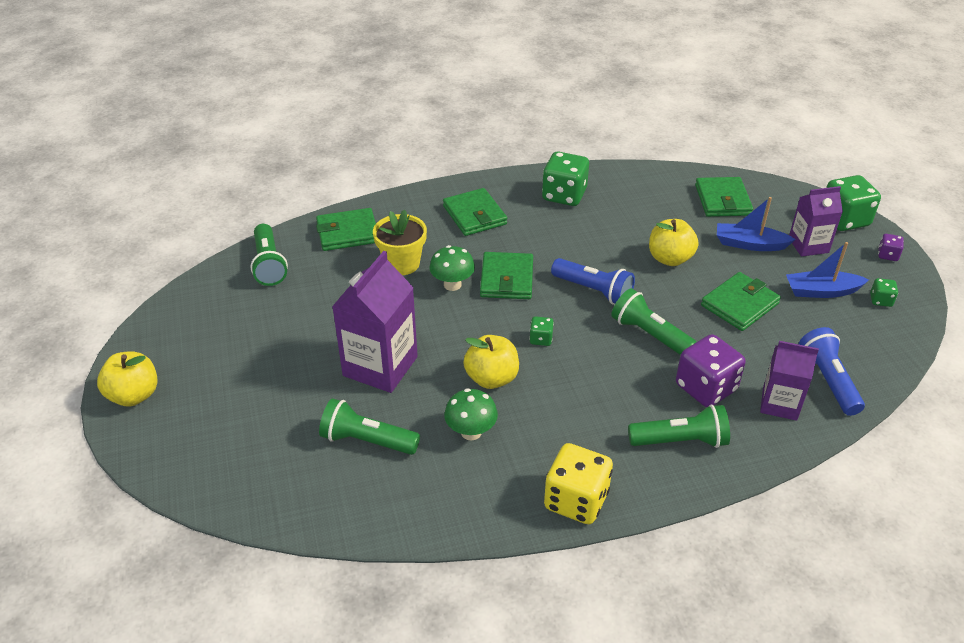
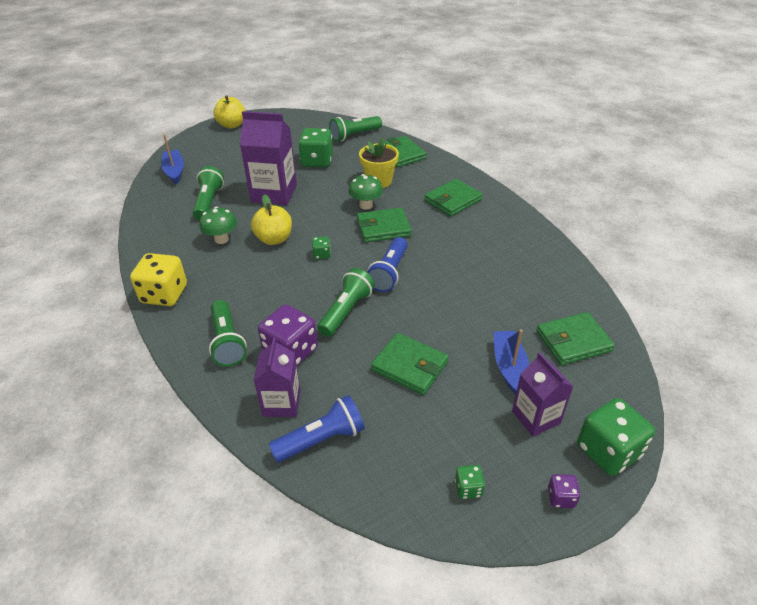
camera: 75 degrees right, 0 degrees up
(564, 195) = (509, 239): green dice -> green dice (317, 161)
(670, 258) = (455, 312): yellow apple -> none
(821, 291) = (459, 431): blue boat -> blue boat (174, 171)

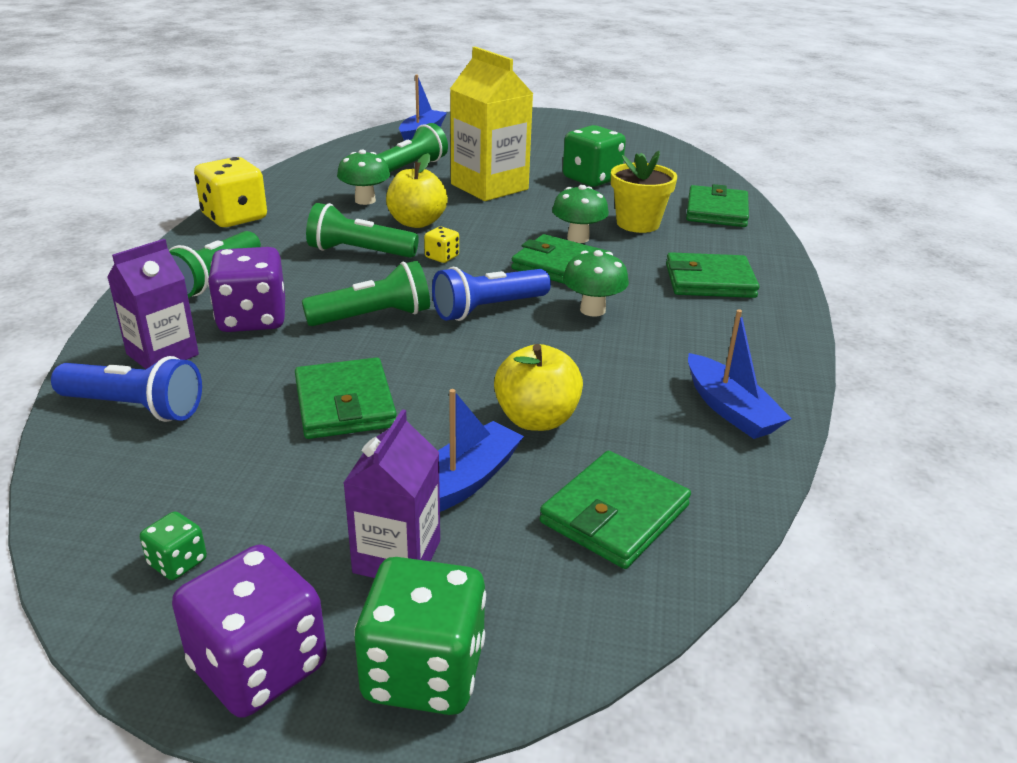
camera: 40 degrees right, 10 degrees down
(232, 125) = (550, 118): yellow apple -> yellow apple (536, 419)
(274, 193) = (489, 187): purple carton -> yellow carton
(321, 254) = (442, 257): green dice -> yellow dice
(354, 135) = (683, 173): green flashlight -> green flashlight (359, 252)
(431, 245) = (592, 310): none -> green mushroom
(545, 265) = (730, 409): none -> blue boat
(561, 497) = (259, 666): purple dice -> purple dice, size x2.11
(573, 341) = (614, 514): green wallet -> green wallet turned 75 degrees counterclockwise

